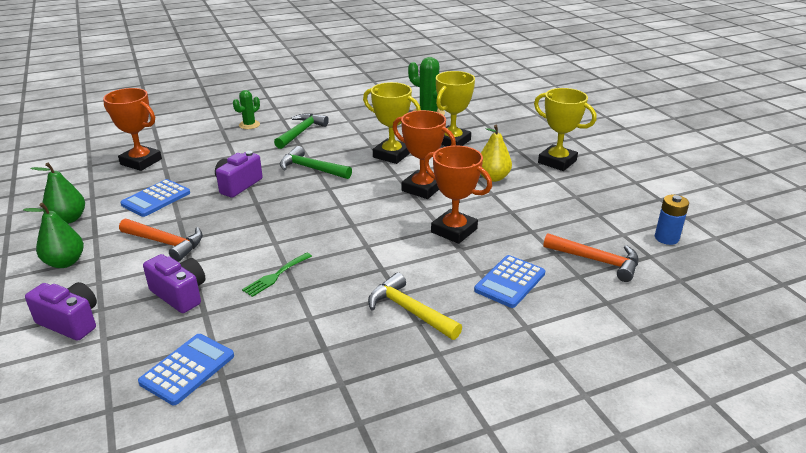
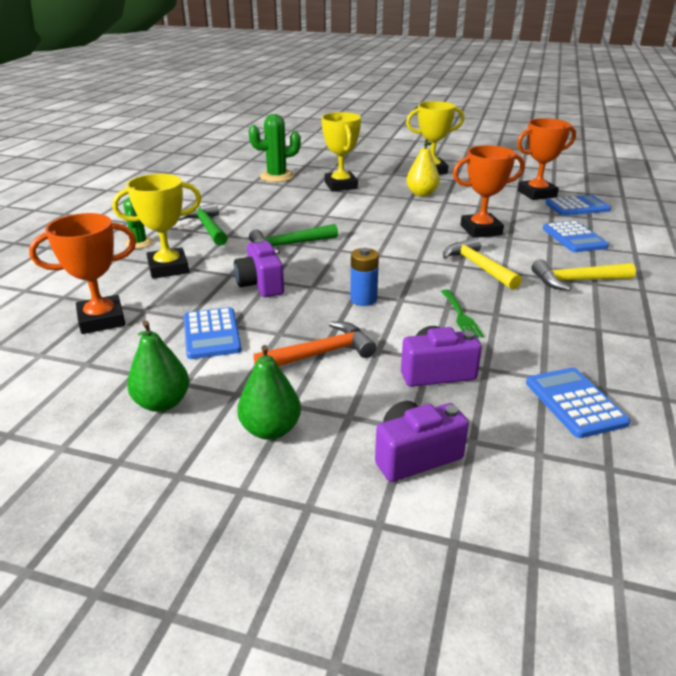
camera: 50 degrees left, 0 degrees up
(375, 254) = (478, 266): none -> yellow hammer
(391, 155) = (324, 210): yellow trophy -> yellow trophy (168, 268)
(422, 188) = (399, 219): orange trophy -> orange trophy (536, 194)
(597, 261) = (577, 207): orange hammer -> blue calculator
(666, 238) = (572, 182): blue battery -> blue battery (363, 299)

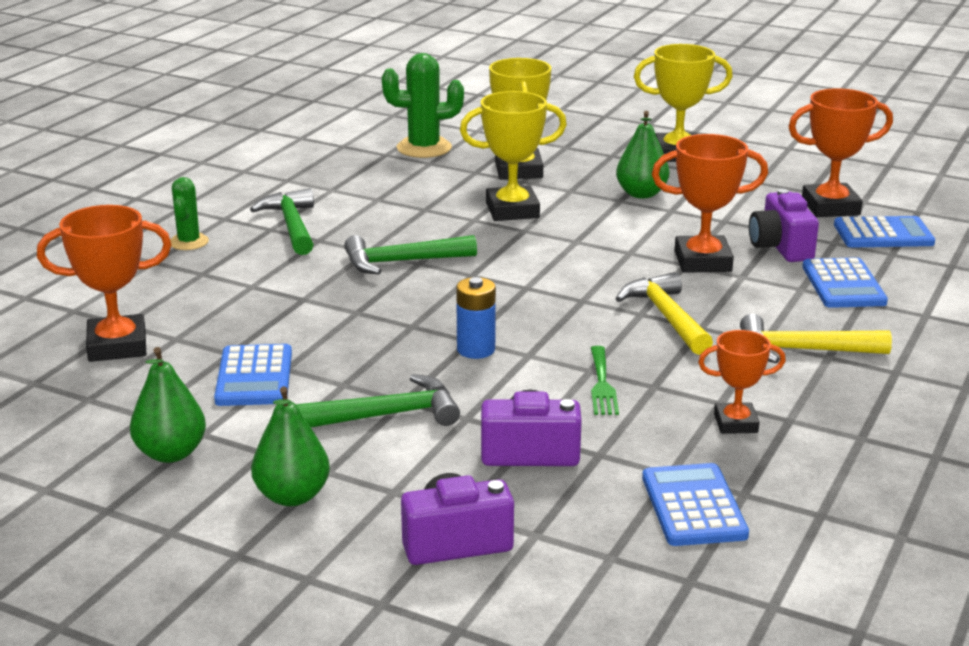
camera: 10 degrees right, 5 degrees down
(168, 268) = (220, 282): yellow trophy -> yellow trophy (512, 210)
(261, 284) = (341, 317): purple camera -> purple camera (780, 247)
(321, 353) = (388, 415): orange hammer -> green hammer
(421, 194) = (641, 194): yellow pear -> green pear
(565, 335) = (735, 423): none -> orange trophy

